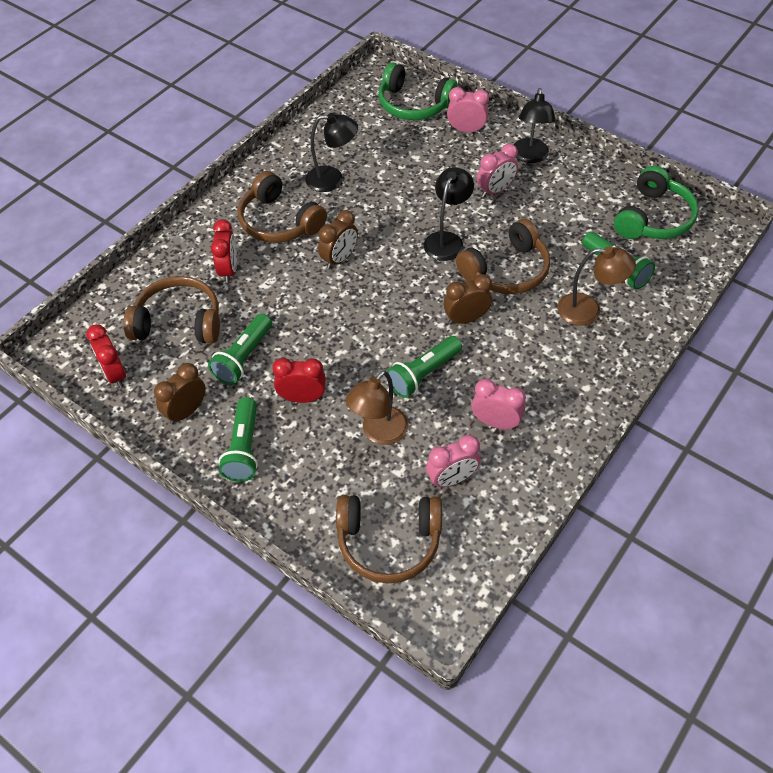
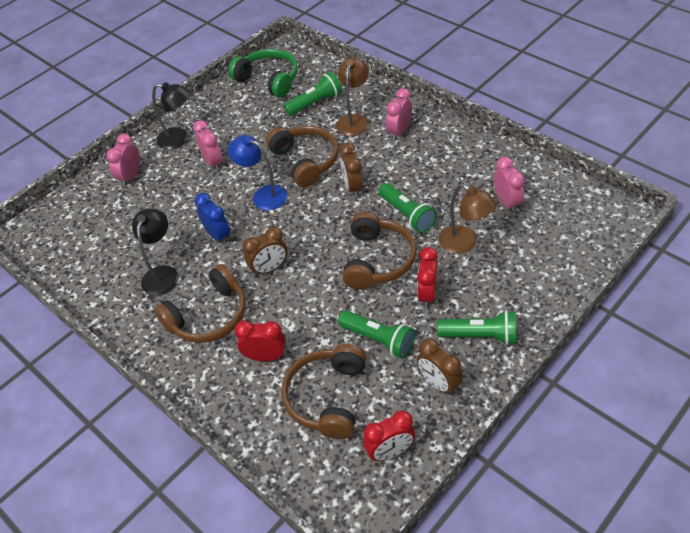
camera: 80 degrees left, 5 degrees down
(339, 259) = (269, 268): brown clock -> brown clock turned 105 degrees clockwise
(384, 212) = (218, 235): none -> blue clock
(389, 542) = (564, 239): brown headphones -> brown headphones (377, 260)
(414, 104) = (80, 211): green headphones -> none
(446, 240) = (263, 195): black lamp -> blue lamp
(495, 422) = (455, 176): pink clock -> pink clock (399, 132)

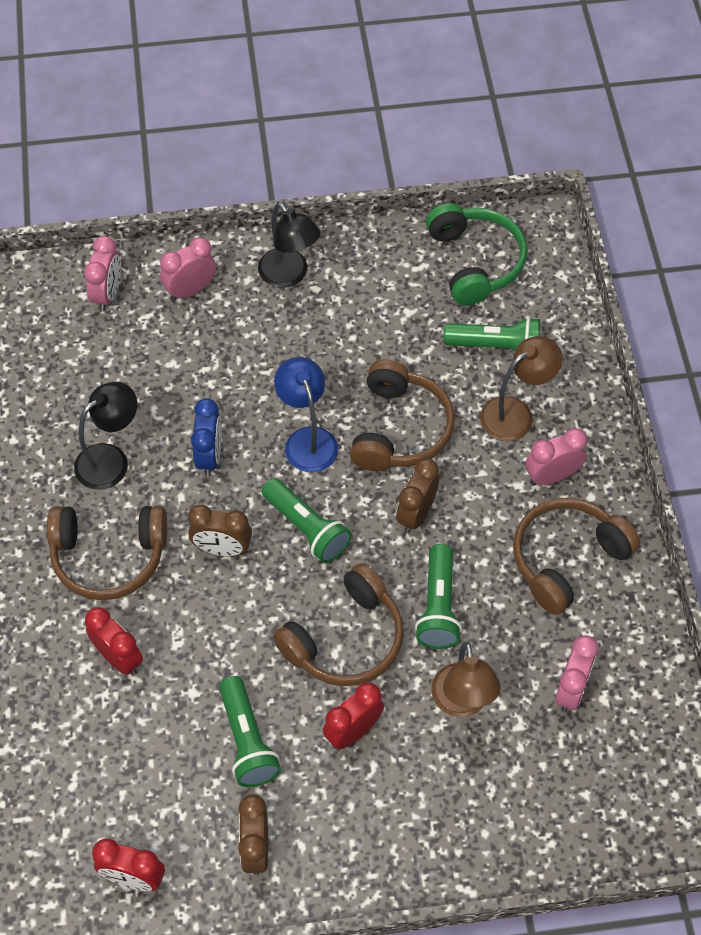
camera: 35 degrees right, 10 degrees up
(213, 162) = (296, 343): pink clock -> pink clock (108, 294)
(327, 397) = (133, 761): brown headphones -> brown headphones (567, 559)
(480, 335) = (356, 833): green flashlight -> green flashlight (307, 528)

